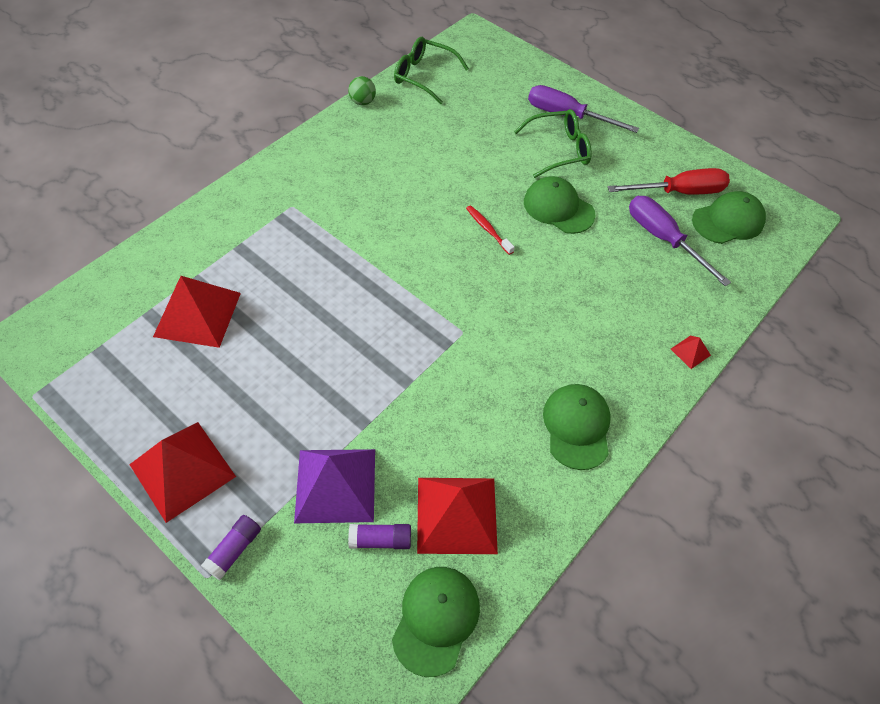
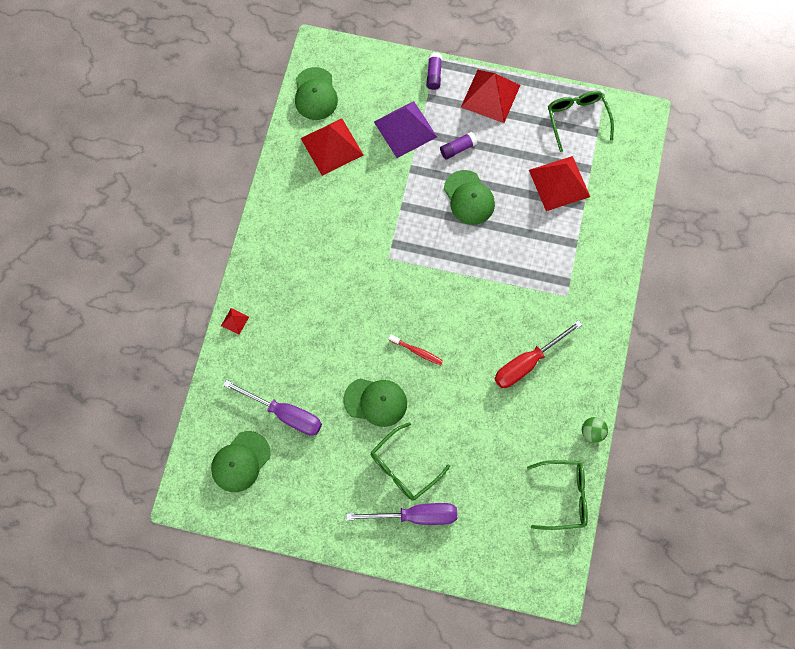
camera: 155 degrees right, 15 degrees up
(103, 377) = (577, 119): none -> green glasses
(380, 540) = (364, 115): purple glue stick -> purple glue stick (457, 149)
(577, 427) = (288, 230): green cap -> green cap (469, 197)
(679, 192) = (288, 473): red screwdriver -> red screwdriver (527, 363)

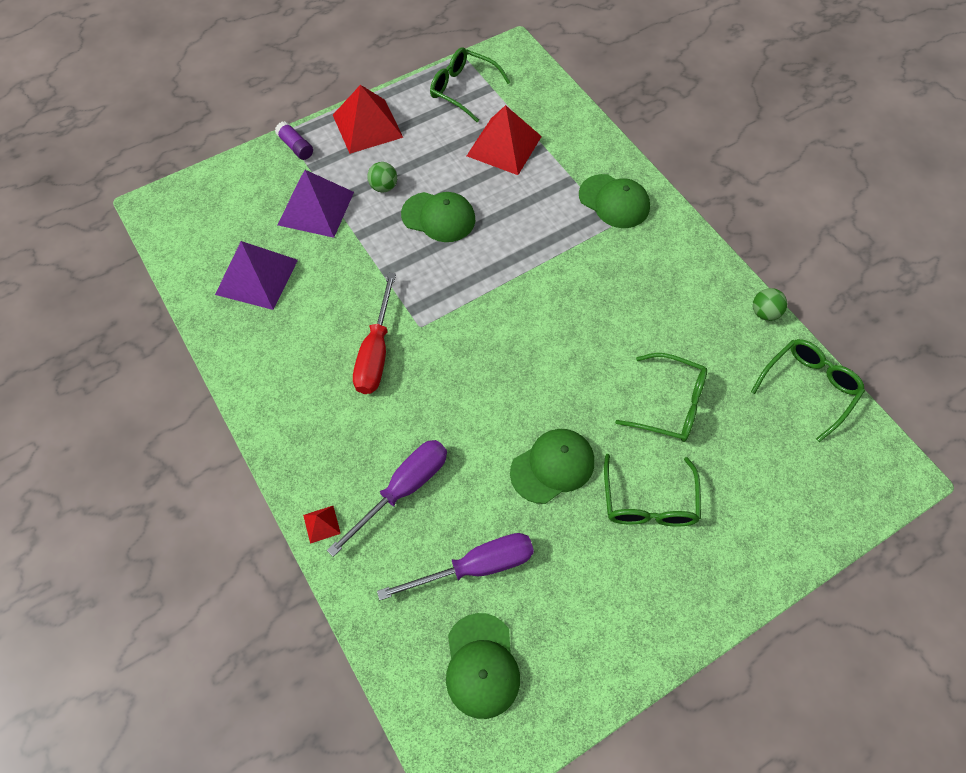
camera: 45 degrees left, 10 degrees down
(315, 94) = (191, 245): green cap -> green cap (614, 201)
(332, 146) = (257, 277): red pyramid -> purple pyramid
(416, 515) = (711, 536): purple screwdriver -> purple screwdriver (403, 489)
(417, 351) = (539, 384): red toothbrush -> none
(457, 149) = (384, 187): purple glue stick -> green ball
(474, 429) = (669, 404): none -> green glasses
(527, 363) = (646, 306): red screwdriver -> red screwdriver (376, 352)

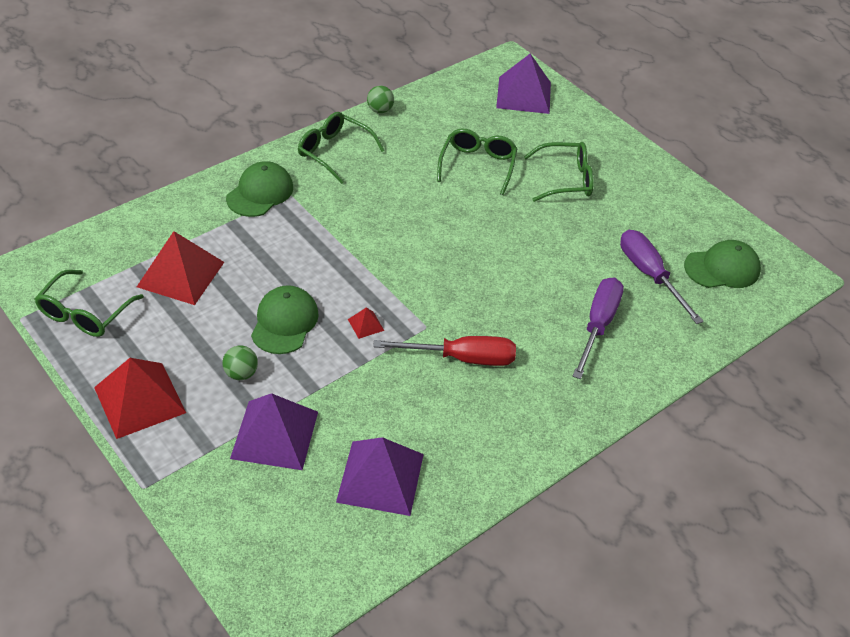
camera: 100 degrees left, 15 degrees down
(296, 147) = (172, 470): purple glue stick -> none
(321, 524) = (647, 379): red pyramid -> red pyramid (366, 324)
(403, 489) = (598, 325): purple screwdriver -> purple screwdriver turned 75 degrees clockwise
(552, 466) = (550, 232): green cap -> none
(808, 388) = (447, 94): green glasses -> green glasses (334, 152)
(823, 481) = (524, 95): none -> purple pyramid

